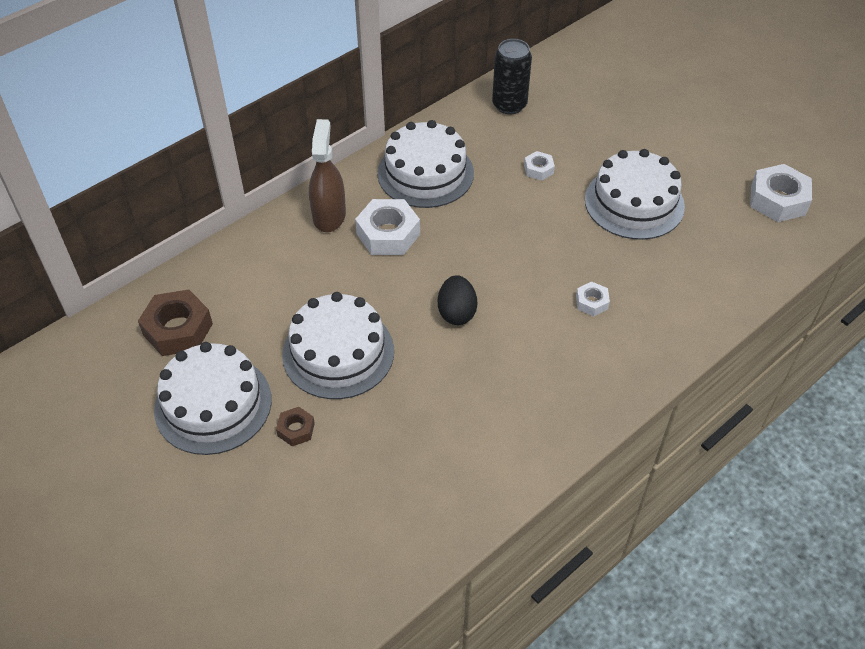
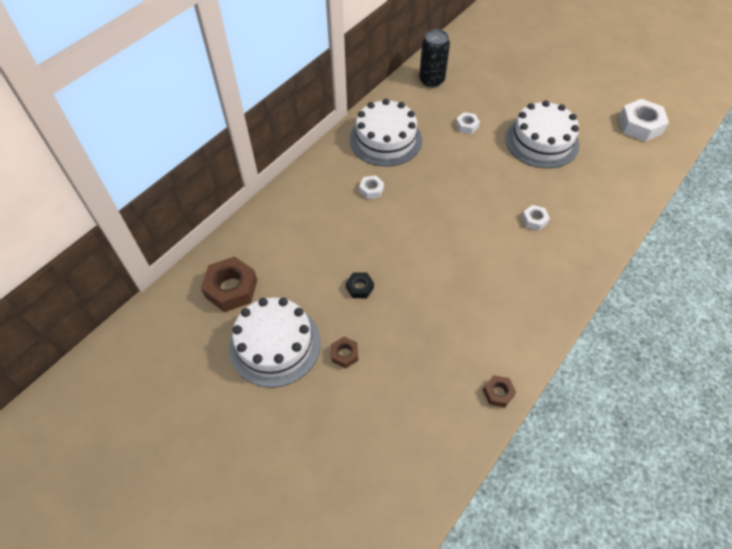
camera: 10 degrees left, 5 degrees up
(329, 215) = (323, 182): brown spray bottle -> none
(338, 352) = (360, 287): white cake -> black nut
(388, 234) = (371, 190): white nut -> white nut, size x0.52
(456, 312) = (439, 243): black egg -> none
(477, 508) = (498, 393): none -> brown nut

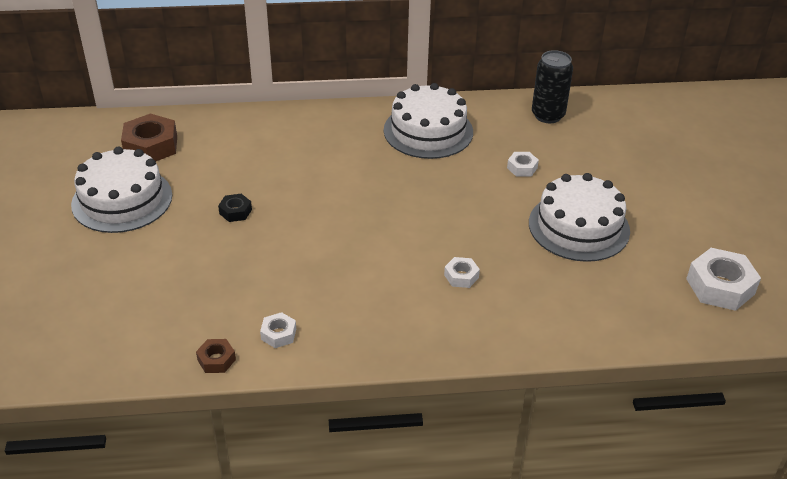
camera: 45 degrees right, 15 degrees down
(344, 354) = (154, 242): brown nut -> none
(371, 190) = (355, 157): white nut -> white nut (278, 334)

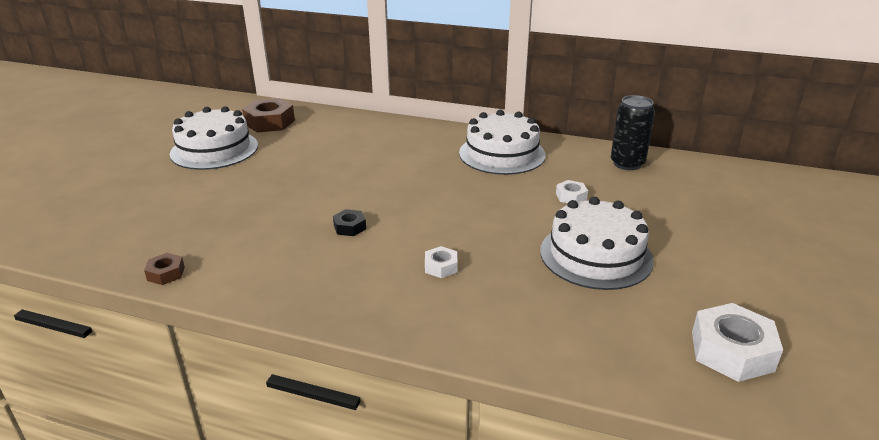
camera: 25 degrees right, 10 degrees down
(235, 211) = (289, 174): black nut -> black nut (350, 227)
(278, 334) = (235, 268): white nut -> none

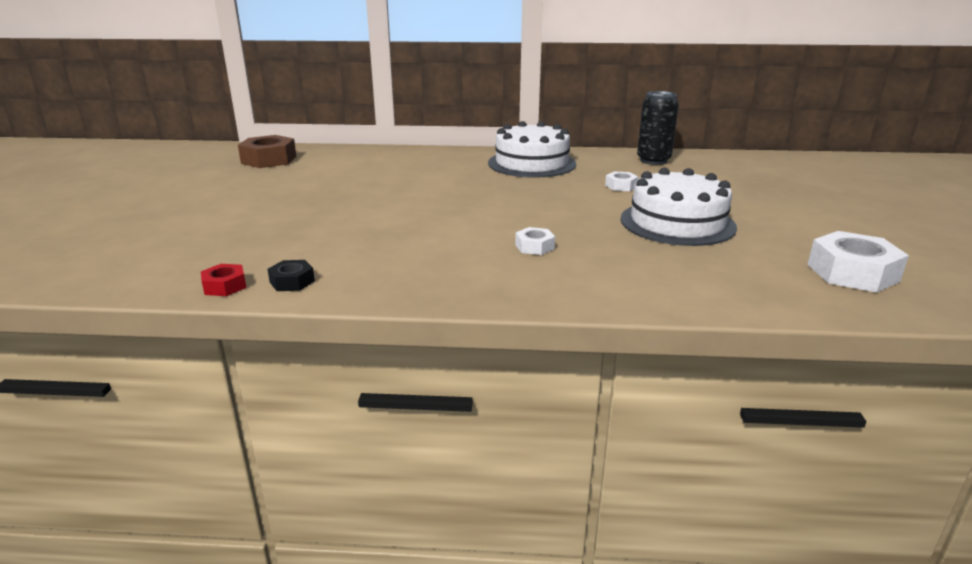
camera: 15 degrees left, 5 degrees down
(166, 273) = (225, 286): brown nut -> red nut
(214, 149) = (218, 184): white cake -> none
(350, 227) = (415, 228): black nut -> black nut (292, 282)

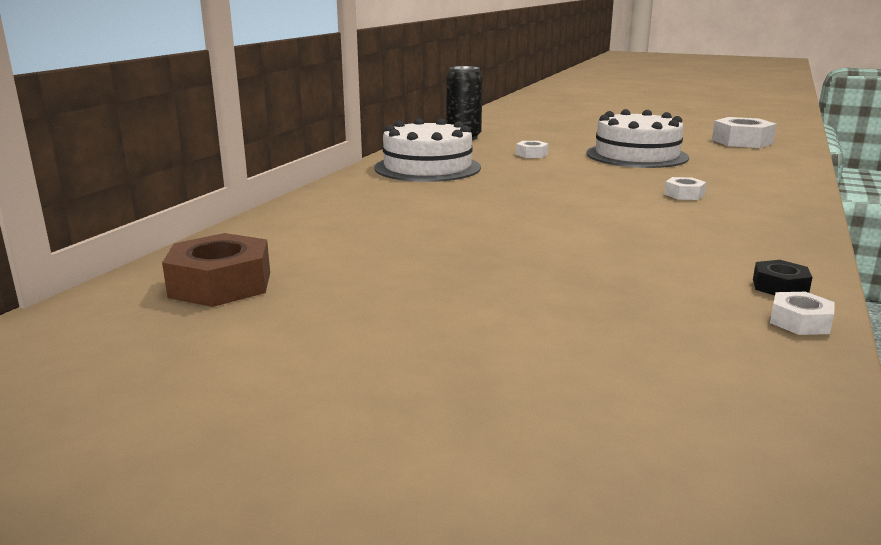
camera: 70 degrees left, 5 degrees down
(225, 286) = (800, 322): red nut -> white nut

